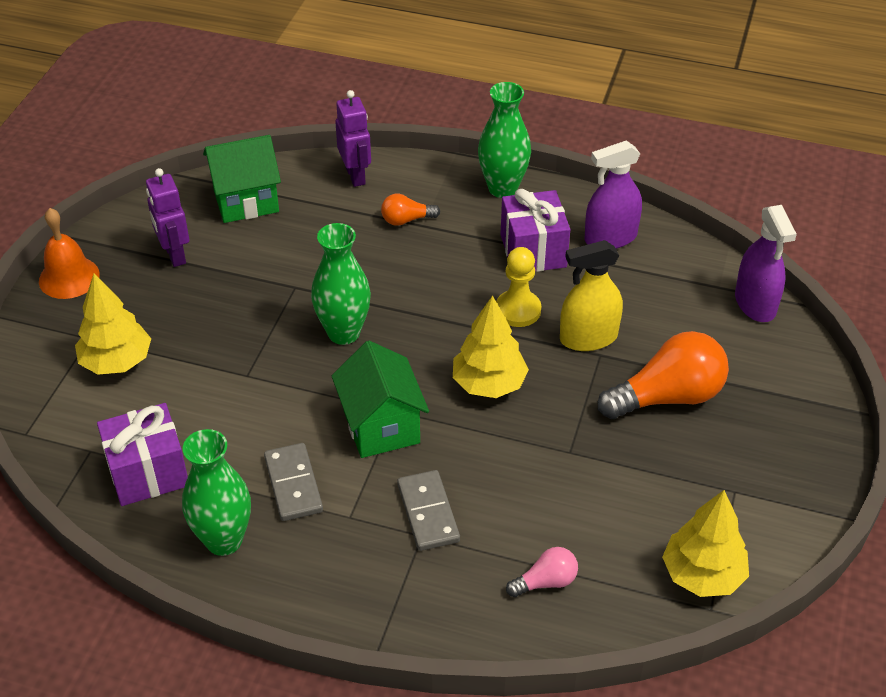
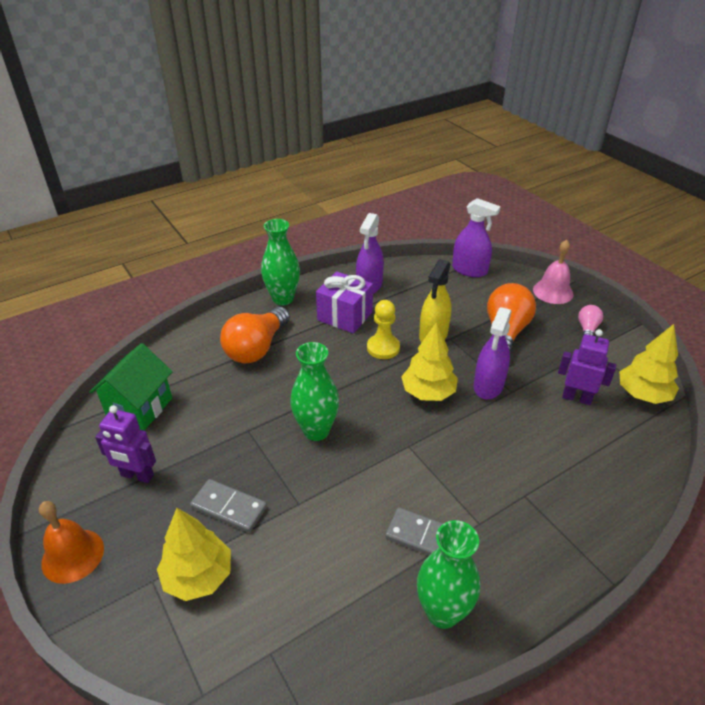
camera: 50 degrees left, 5 degrees down
(148, 472) = (332, 624): purple gift -> none
(356, 176) = (191, 346): purple robot -> purple robot (576, 398)
(381, 426) = (415, 460): green house -> none
(406, 220) = (256, 348): orange light bulb -> orange light bulb, size x2.00
(428, 513) = (508, 481): grey domino -> grey domino (229, 507)
(546, 582) = (605, 460): pink light bulb -> pink light bulb (587, 329)
(556, 427) = (488, 385): none -> purple spray bottle
(812, 402) = (553, 291): none -> pink bell

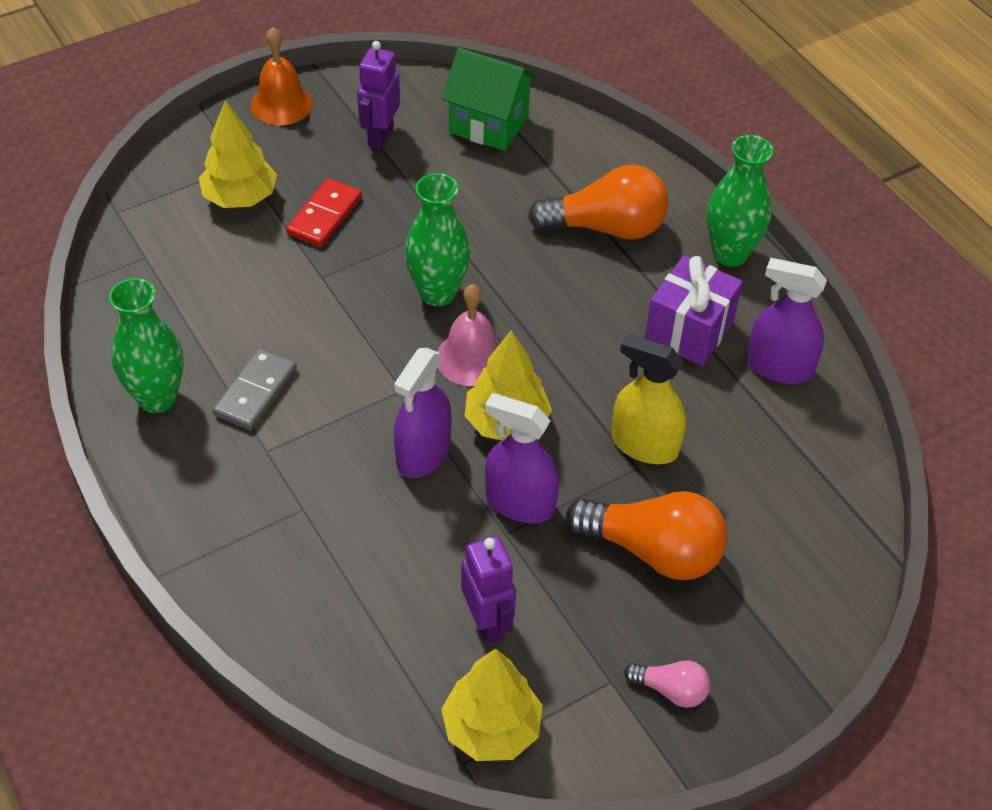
camera: 90 degrees right, 10 degrees up
(229, 507) = (324, 216): grey domino -> red domino
(256, 348) = (606, 227): orange light bulb -> orange light bulb turned 150 degrees clockwise
(383, 348) = (610, 375): yellow pawn -> none
(469, 270) = (850, 527): purple spray bottle -> purple spray bottle (423, 453)
(553, 291) = (791, 660): pink bell -> pink bell (471, 358)
(576, 398) = (487, 622): purple robot -> purple robot turned 45 degrees counterclockwise

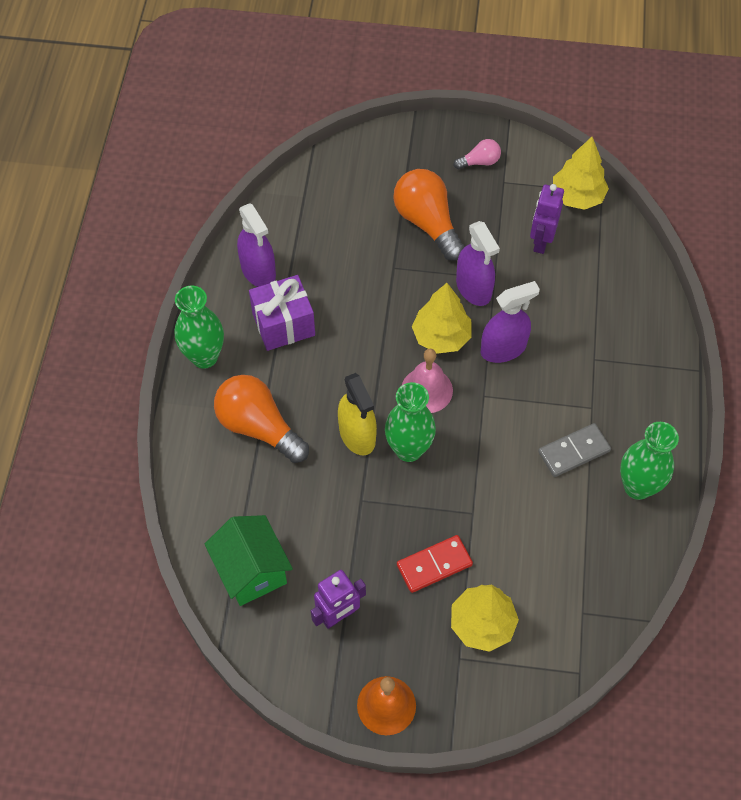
camera: 140 degrees left, 10 degrees up
(644, 445) = (378, 276): yellow spray bottle -> yellow spray bottle (357, 435)
(671, 690) = (479, 162): pink light bulb -> pink light bulb turned 105 degrees clockwise

